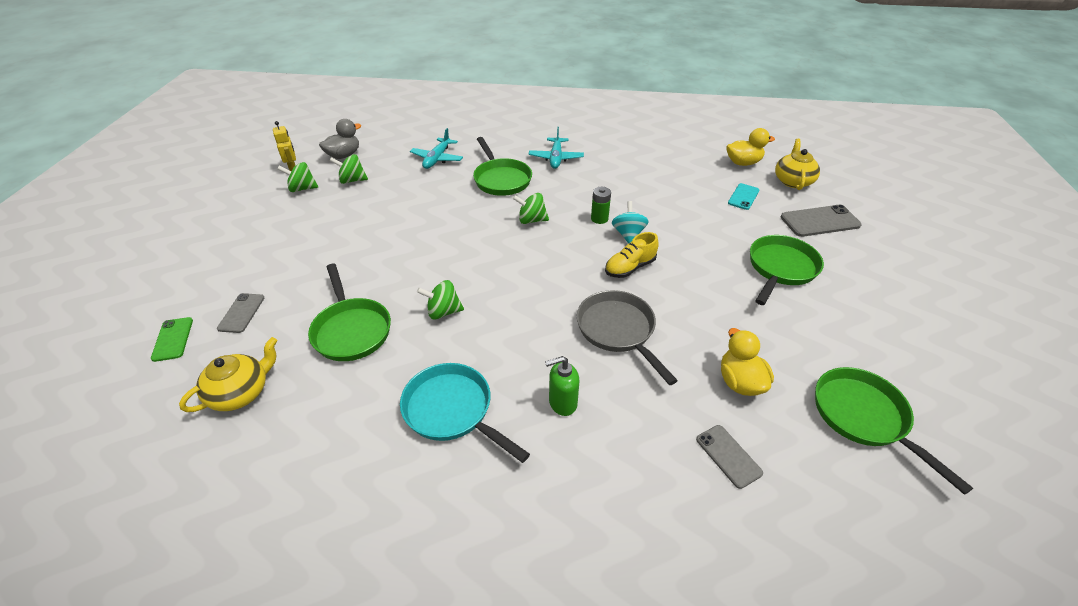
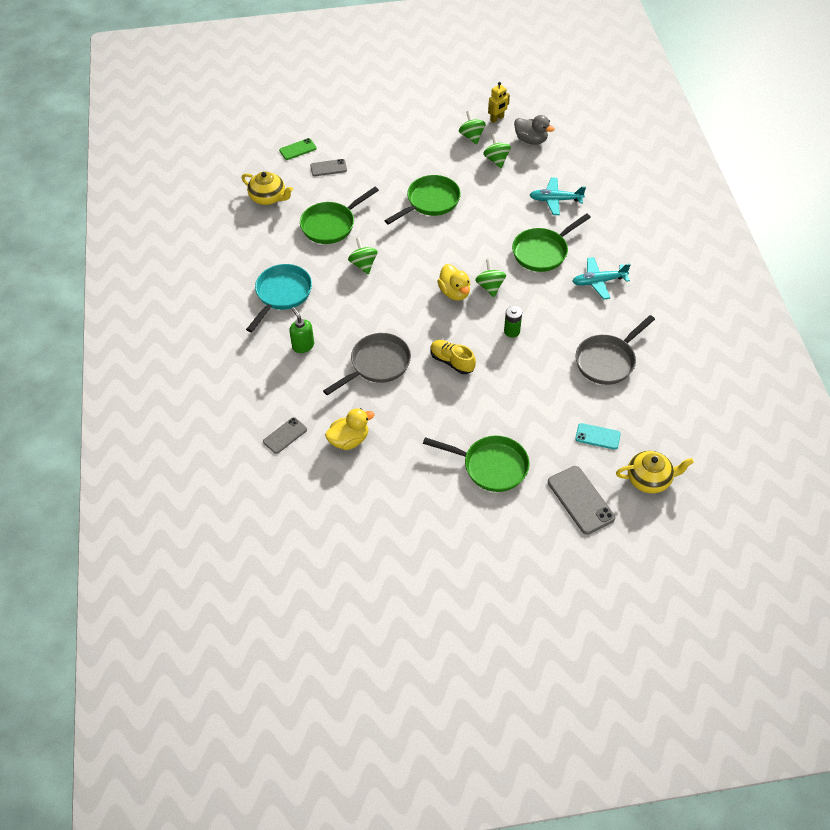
camera: 75 degrees right, 10 degrees up
(628, 234) = (496, 354): turquoise spinning top -> none
(654, 173) = (608, 361): none -> grey pan
(743, 163) = (667, 434): yellow duck -> yellow duck (454, 292)
(864, 417) = (337, 513): green pan -> green pan (430, 202)

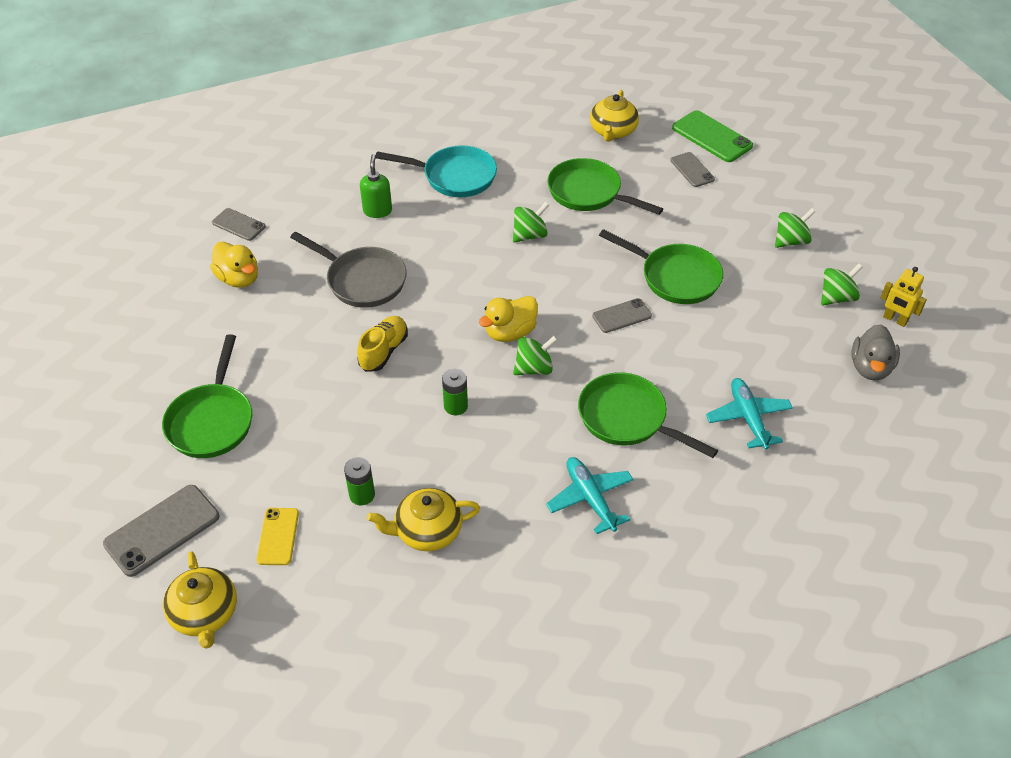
camera: 75 degrees right, 5 degrees down
(298, 149) = (712, 137): green phone -> green phone, size x1.64
(303, 346) = (377, 211): green soap dispenser -> green soap dispenser turned 45 degrees counterclockwise
(456, 235) = (622, 316): none -> grey phone
(496, 160) = (801, 334): green spinning top -> green spinning top (791, 241)
(573, 389) = (362, 495): none -> green battery
(597, 436) = (278, 536): turquoise phone -> yellow phone
(608, 361) = (427, 531): grey pan -> yellow teapot

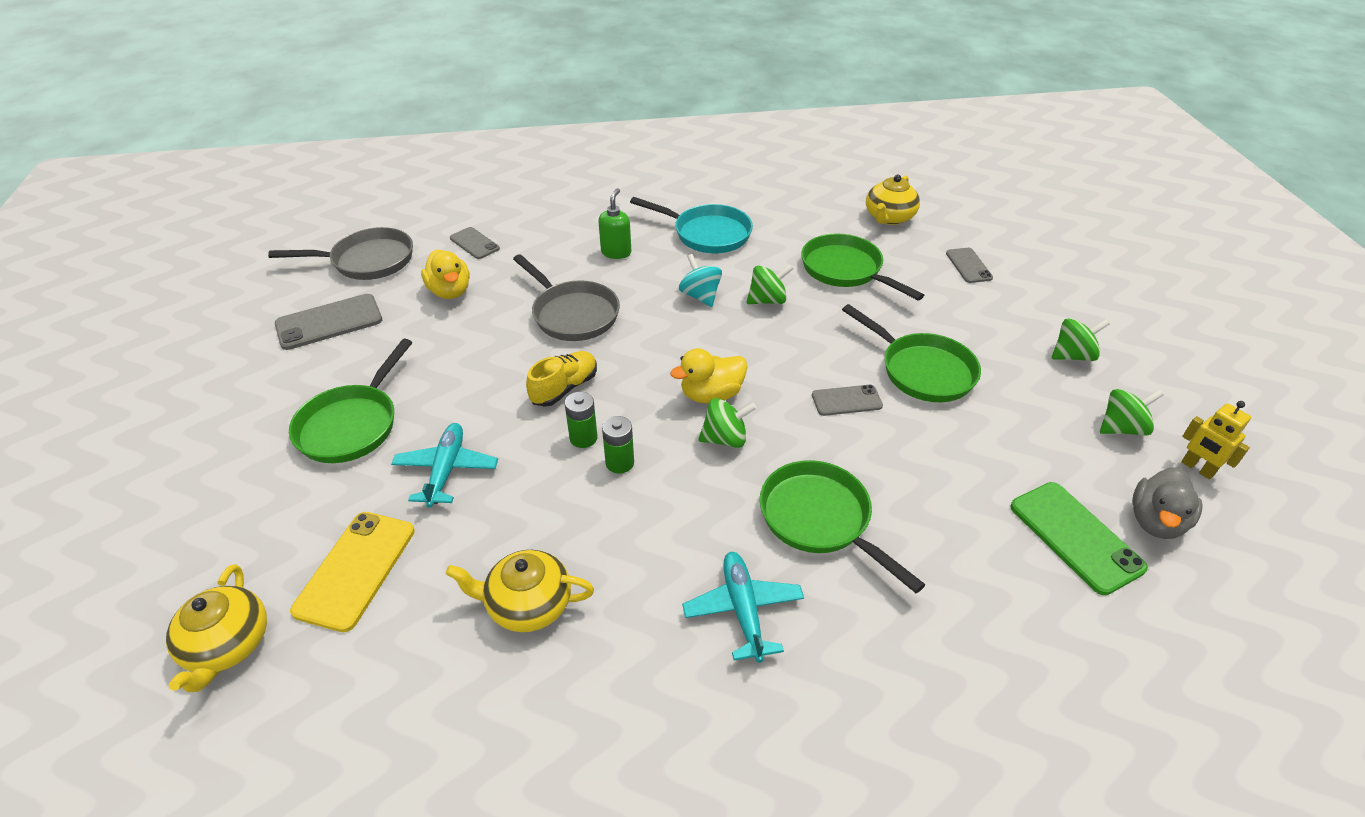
camera: 15 degrees right, 5 degrees down
(142, 262) = (367, 261): none -> grey pan
(162, 530) = (237, 533): grey phone -> grey phone (329, 322)
(278, 536) = (355, 570): yellow phone -> yellow phone, size x1.64
(362, 495) = (471, 542): green battery -> green battery (583, 438)
(469, 242) = (700, 296): none -> turquoise spinning top
(712, 137) = (999, 238): green phone -> green phone (1075, 537)
(748, 418) = (977, 551): turquoise plane -> turquoise plane (446, 470)

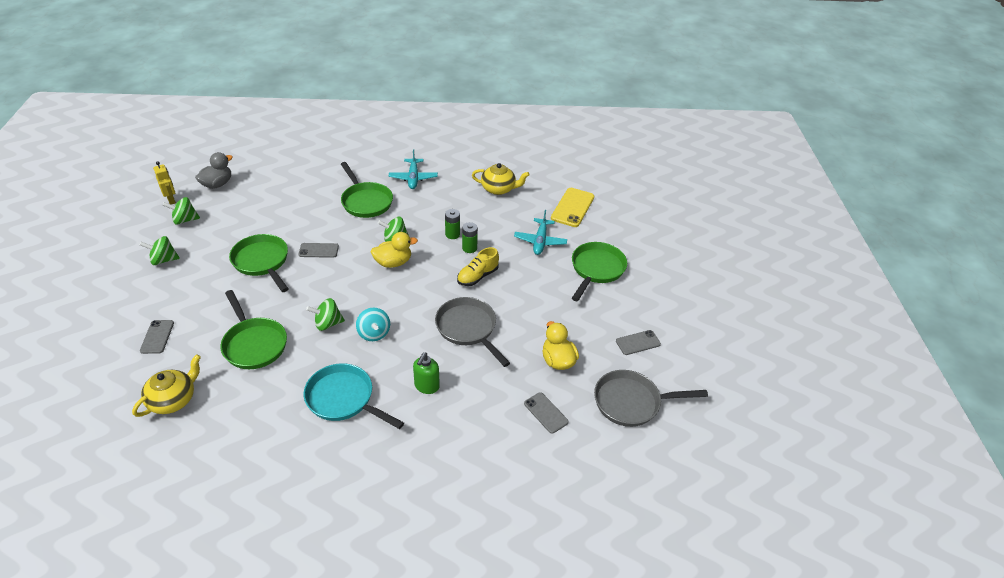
camera: 175 degrees left, 0 degrees up
(228, 645) = (614, 190): yellow teapot -> none
(329, 322) = (638, 342): grey phone -> grey phone, size x0.61
(1075, 537) = (258, 183): green phone -> none

